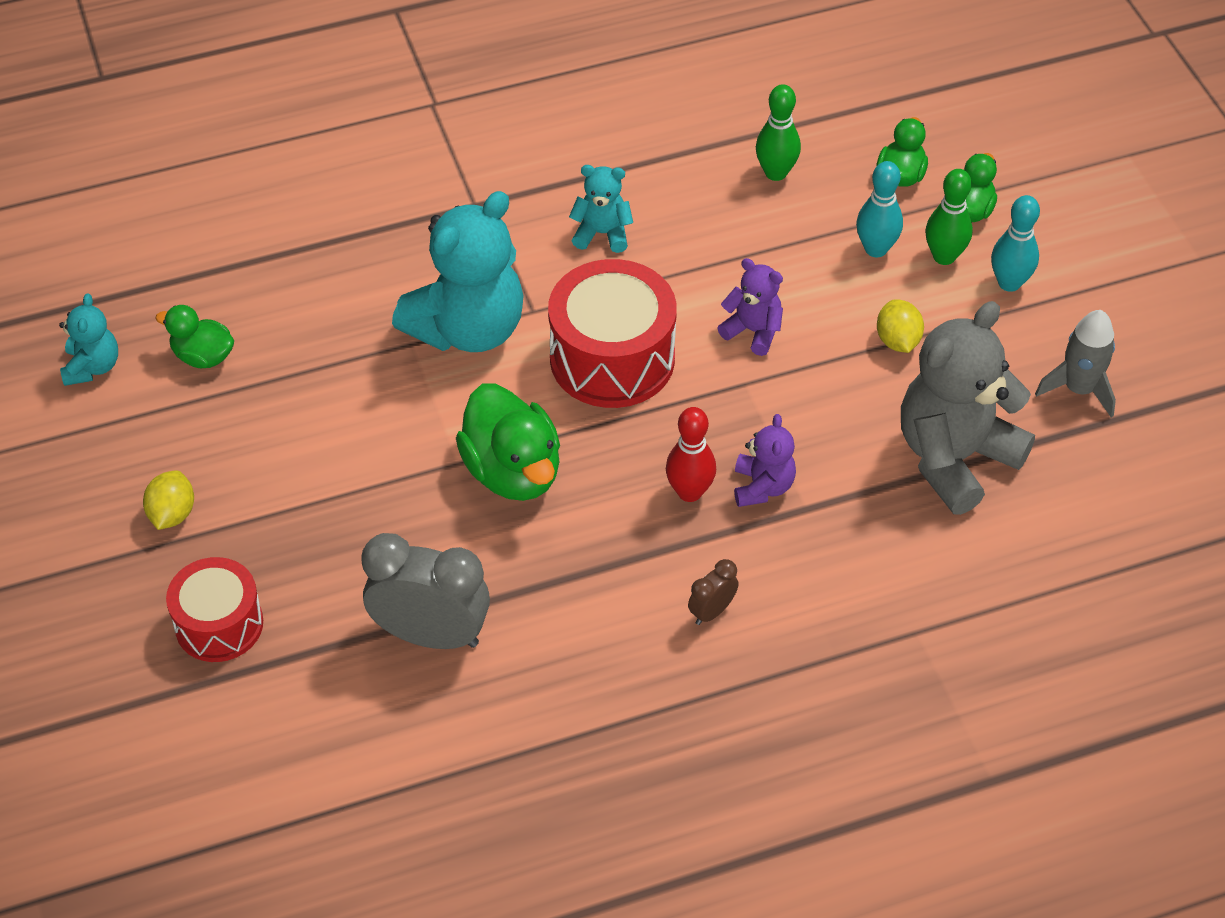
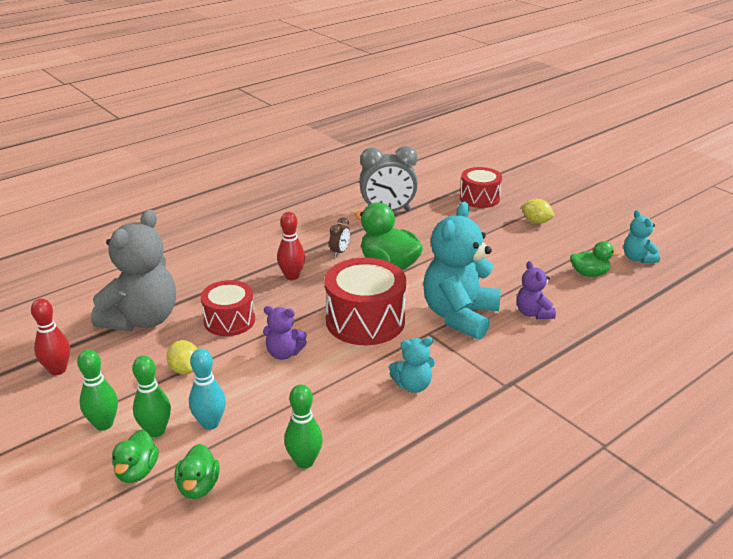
camera: 160 degrees right, 20 degrees down
(172, 514) = (536, 221): yellow lemon -> yellow lemon turned 45 degrees counterclockwise
(712, 611) = (263, 240): brown clock -> brown clock (340, 252)
(762, 487) = (253, 286): purple teddy bear -> purple teddy bear (533, 313)
(818, 417) = (229, 320): none -> red drum
(1009, 283) = (104, 424): turquoise bowling pin -> green bowling pin
(1078, 389) = (58, 370): grey rocket -> red bowling pin

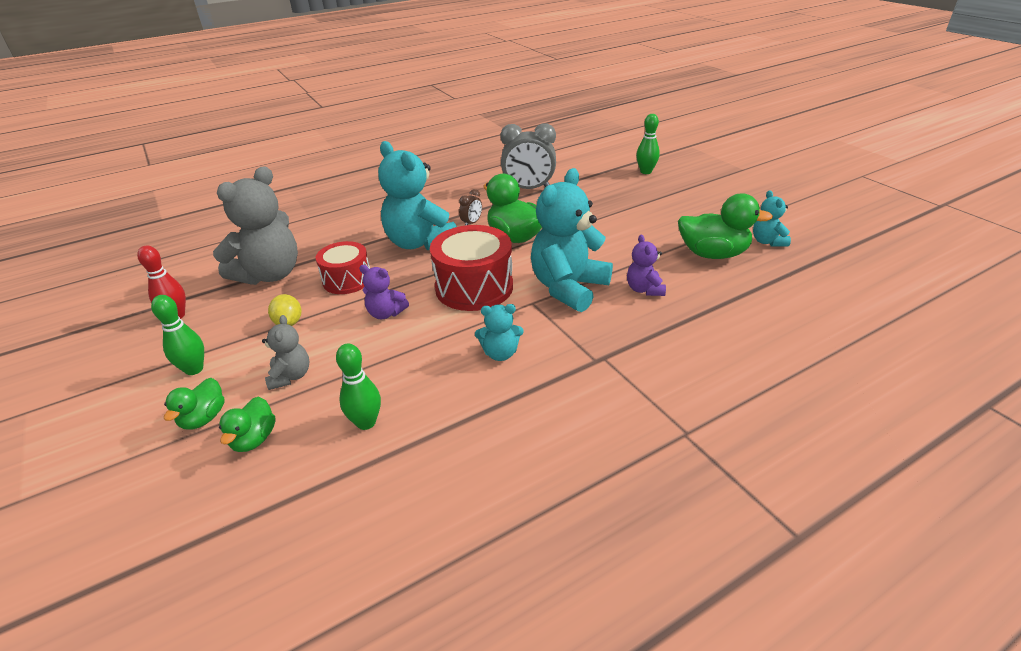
camera: 10 degrees right, 5 degrees up
(156, 431) = (238, 379): green bowling pin -> green bowling pin (646, 172)
(210, 423) = (291, 376): turquoise bowling pin -> grey teddy bear
(292, 276) = (419, 243): red bowling pin -> turquoise teddy bear
(479, 198) = (620, 180): red drum -> none
(536, 221) = (670, 203): yellow lemon -> none
(589, 274) = (713, 254): green duck -> green duck, size x1.75

